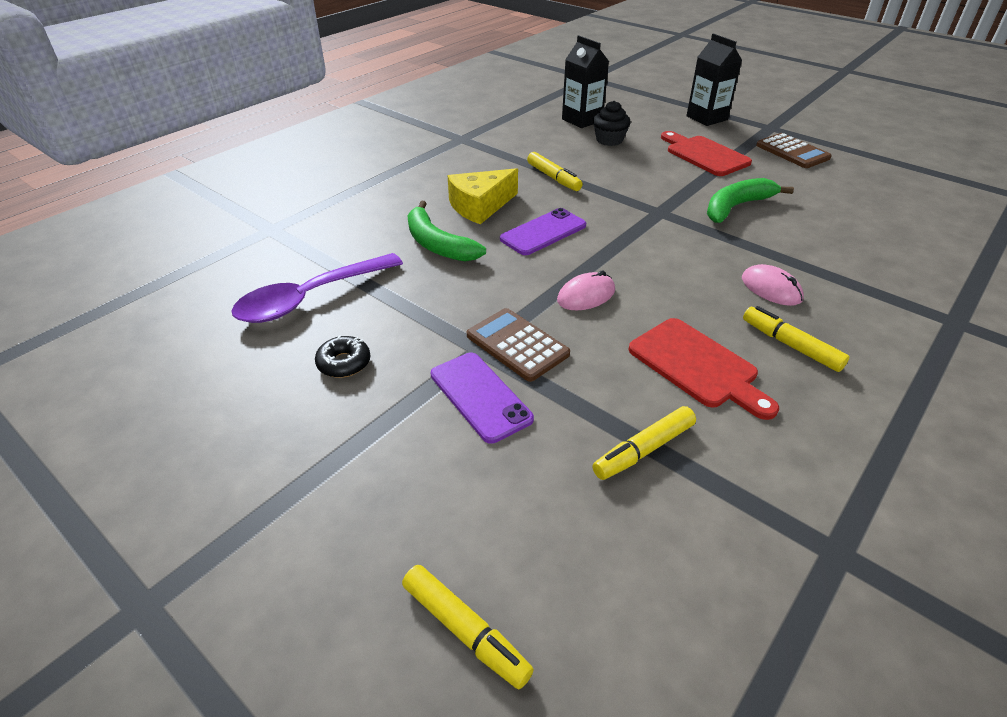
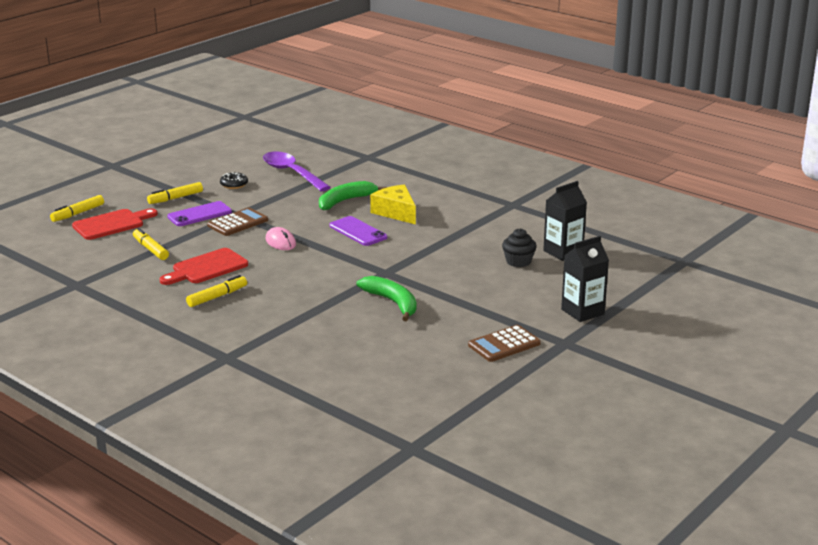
camera: 90 degrees right, 15 degrees down
(553, 178) = (441, 237): yellow marker -> yellow marker (175, 198)
(704, 155) = (491, 301): red cutting board -> red cutting board (111, 224)
(771, 289) = (277, 300): pink mouse -> none

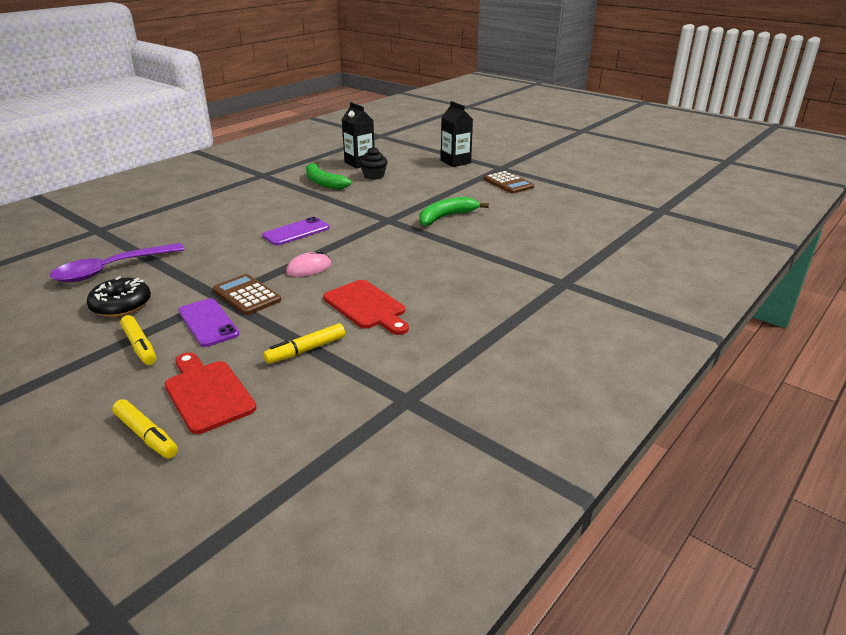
camera: 90 degrees left, 5 degrees up
(217, 297) = (438, 295): yellow marker -> none
(234, 184) = (121, 305): black donut -> black donut, size x1.56
(345, 201) = (216, 239): green banana -> green banana (323, 182)
(396, 212) = (257, 216): yellow cheese -> none

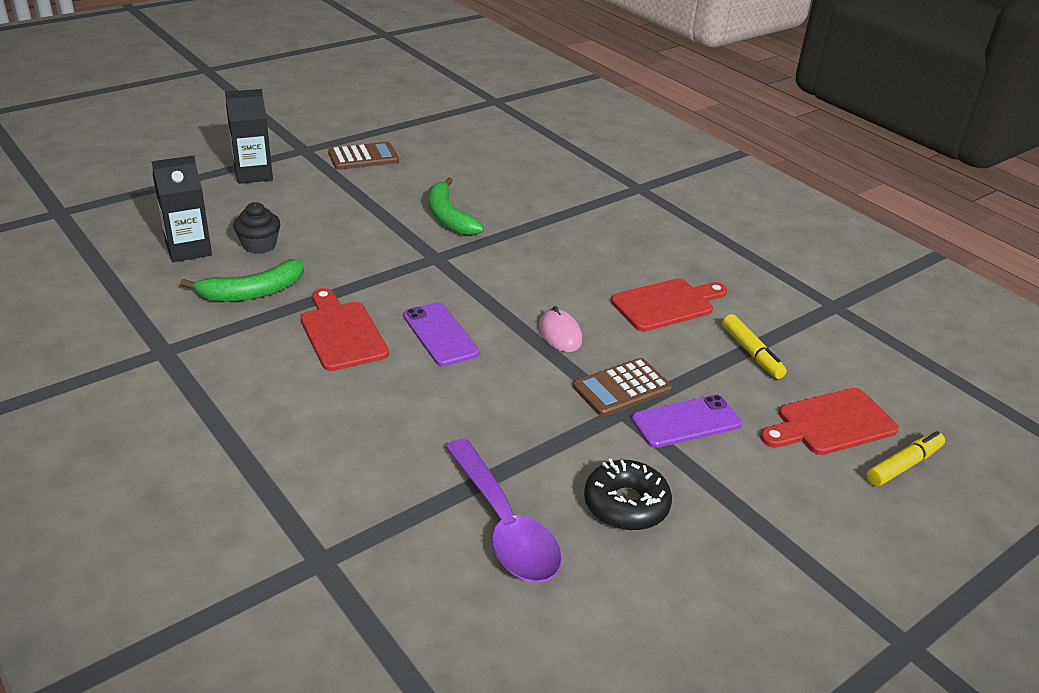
camera: 80 degrees left, 5 degrees up
(140, 346) = (736, 479): yellow marker -> none
(290, 207) = (341, 333): none -> red cutting board

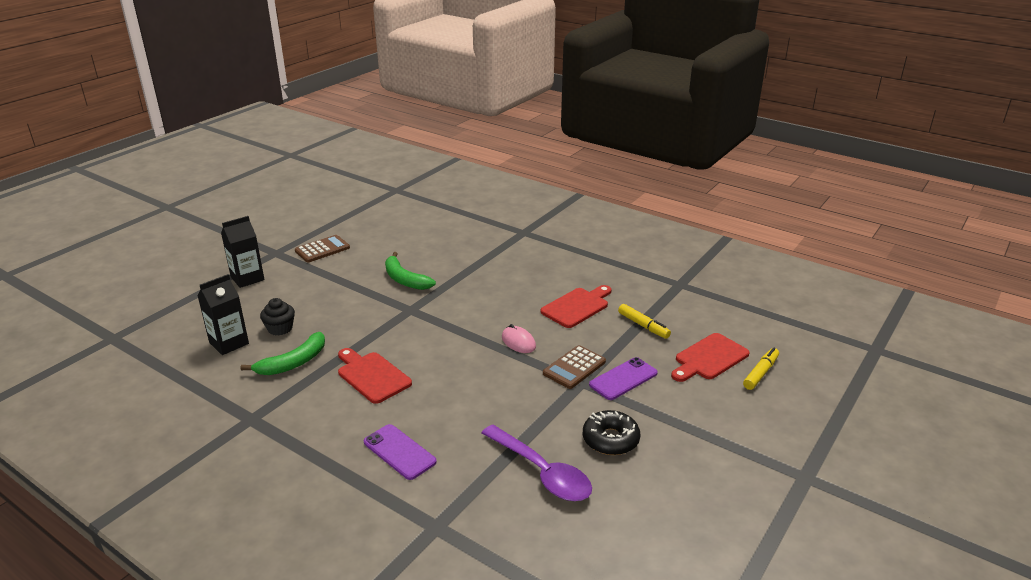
camera: 15 degrees left, 5 degrees down
(440, 334) = (440, 361): purple phone -> purple phone (399, 452)

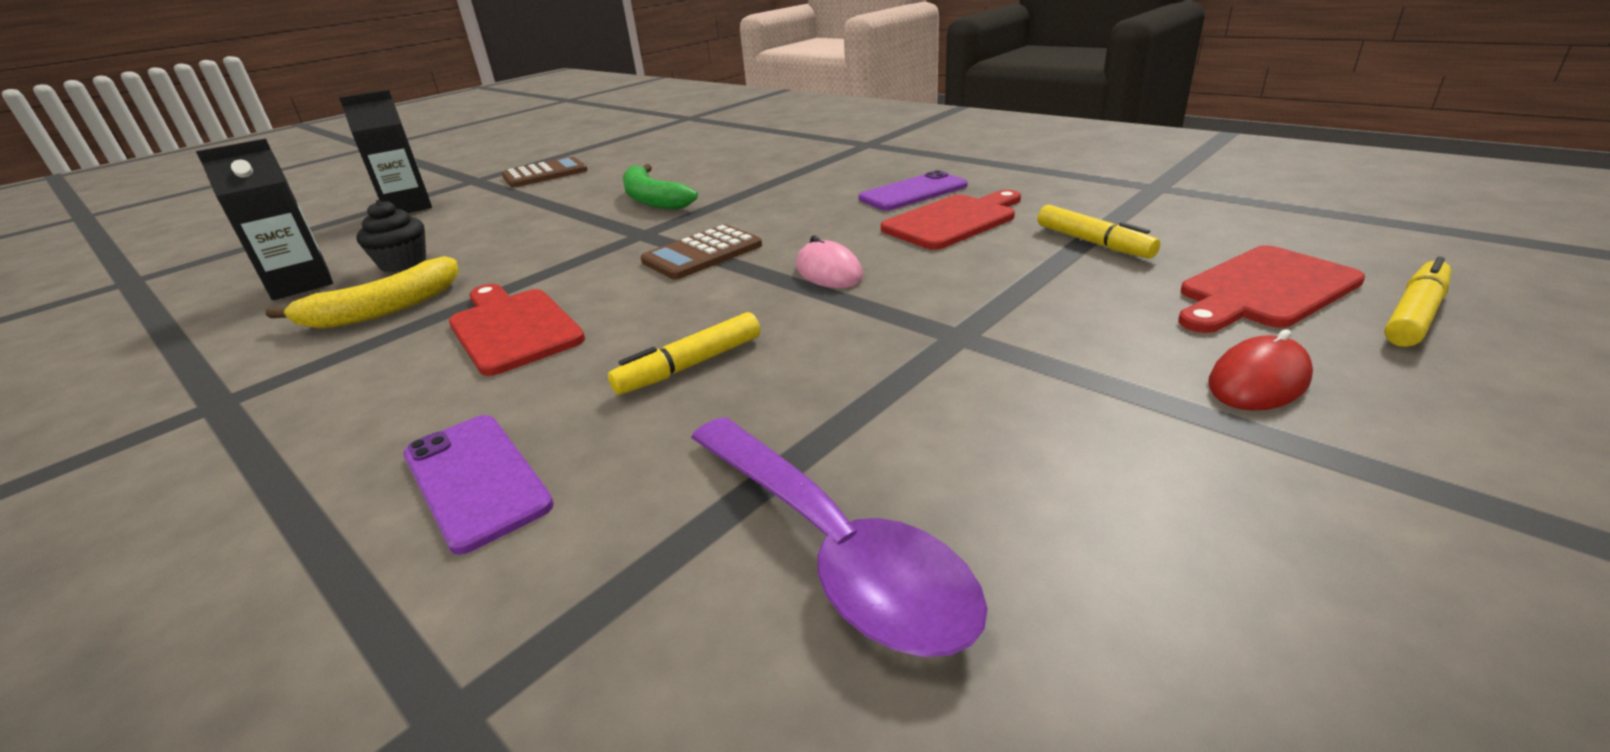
camera: 10 degrees right, 0 degrees up
(293, 363) = (383, 309): green banana -> yellow banana
(467, 398) = (690, 366): none -> yellow marker
(574, 367) = (943, 310): brown calculator -> brown calculator (702, 253)
(610, 439) = (1038, 460): black donut -> none
(623, 379) = (1060, 329): purple phone -> purple phone (913, 192)
(693, 405) = (1258, 381): none -> red mouse

